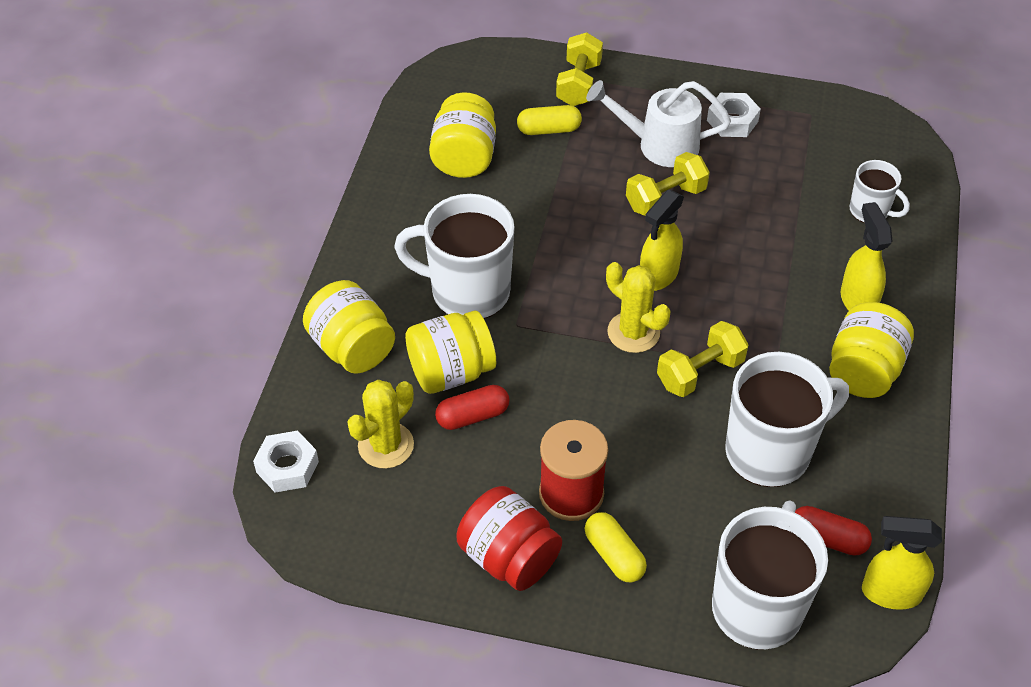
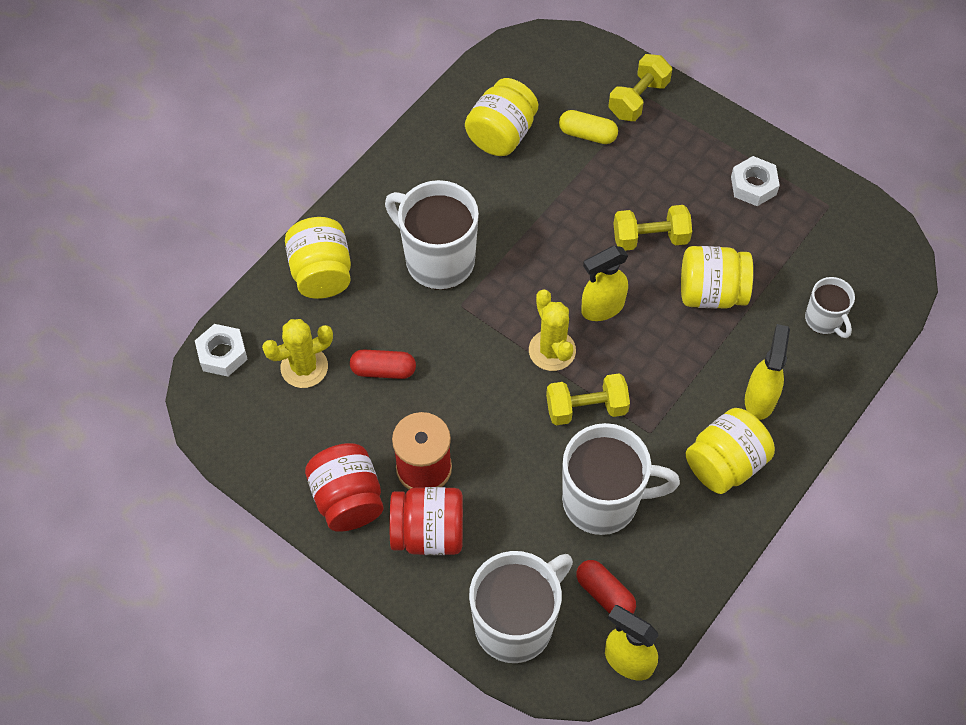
camera: 25 degrees right, 10 degrees up
(451, 372) = (387, 325): yellow jar -> yellow jar (711, 293)
(614, 555) = (428, 533): yellow capsule -> red jar
(658, 145) = (674, 184): white watering can -> none

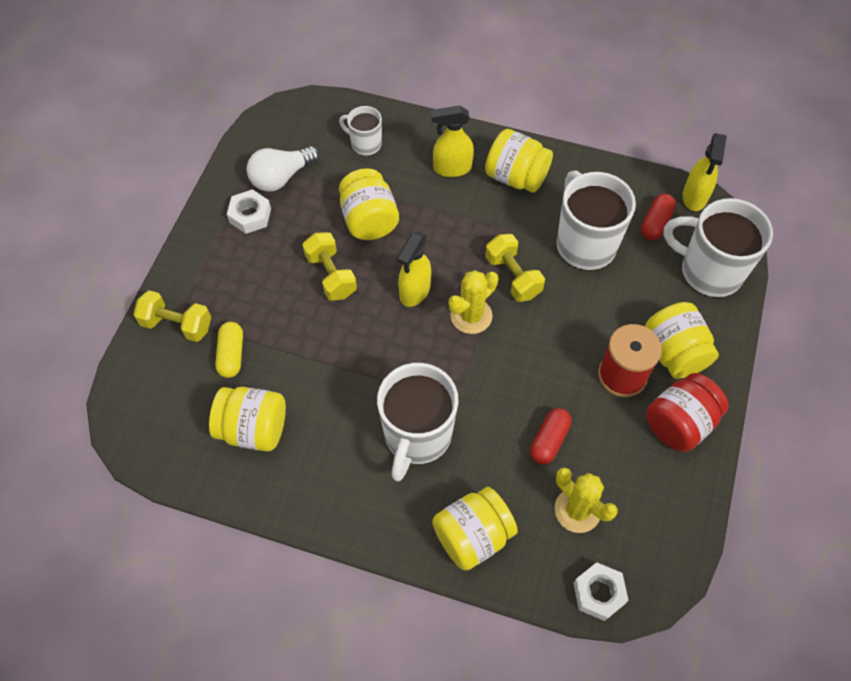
camera: 110 degrees left, 0 degrees up
(383, 370) = (549, 440): red capsule -> red capsule turned 45 degrees clockwise
(428, 533) = (674, 353): red jar -> yellow jar
(602, 308) = (414, 291): yellow spray bottle -> yellow spray bottle turned 75 degrees clockwise
(798, 225) = (281, 177): none -> white light bulb
(824, 320) = (365, 144): white mug -> white mug turned 105 degrees counterclockwise

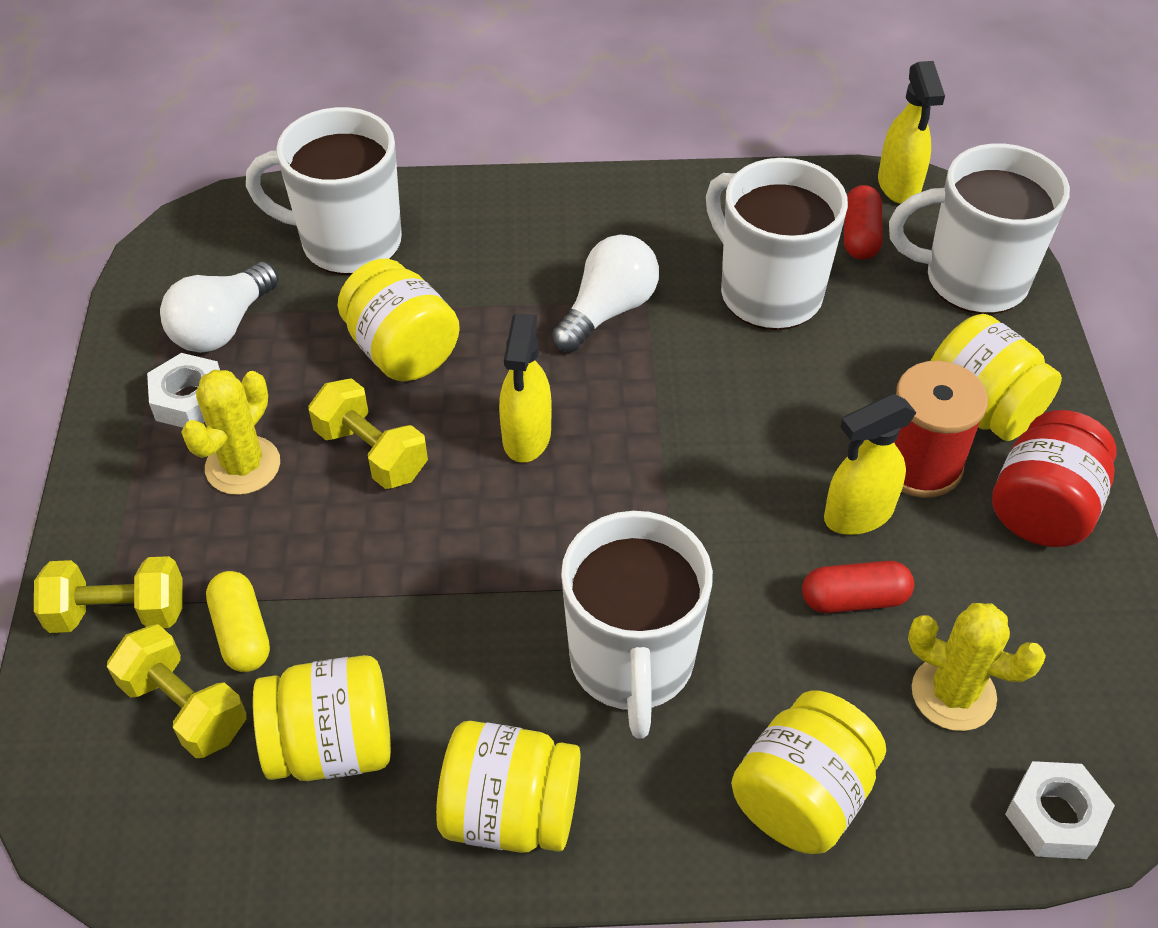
camera: 20 degrees left, 10 degrees down
(365, 144) = (348, 242): white mug -> white mug, size x1.89
(452, 168) = (507, 241): yellow spray bottle -> yellow spray bottle (857, 514)
(471, 316) = (637, 447): yellow cactus -> yellow cactus (243, 466)
(490, 228) = (608, 310): none -> white light bulb
(513, 276) = (677, 370): yellow dumbbell -> yellow dumbbell (185, 707)
(516, 177) = (615, 227): yellow jar -> yellow jar (510, 812)
(549, 440) = (854, 599): red capsule -> red capsule turned 75 degrees clockwise

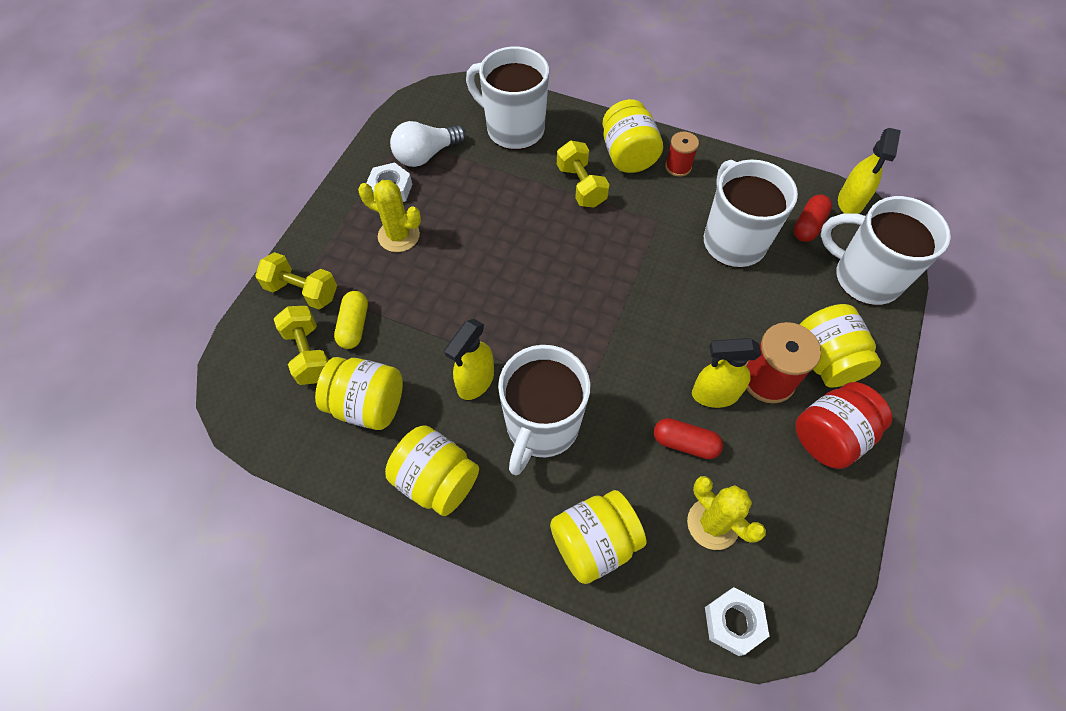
camera: 25 degrees right, 10 degrees up
(243, 466) = (398, 236): yellow cactus -> yellow cactus turned 60 degrees clockwise
(371, 452) = (466, 253): yellow dumbbell -> yellow dumbbell (581, 186)
(402, 351) = (510, 202): yellow jar -> yellow jar (628, 155)
(526, 437) = (551, 276): yellow spray bottle -> yellow spray bottle (475, 382)
(608, 310) = (634, 218): white light bulb -> none
(633, 216) = (678, 167): none -> red spool

